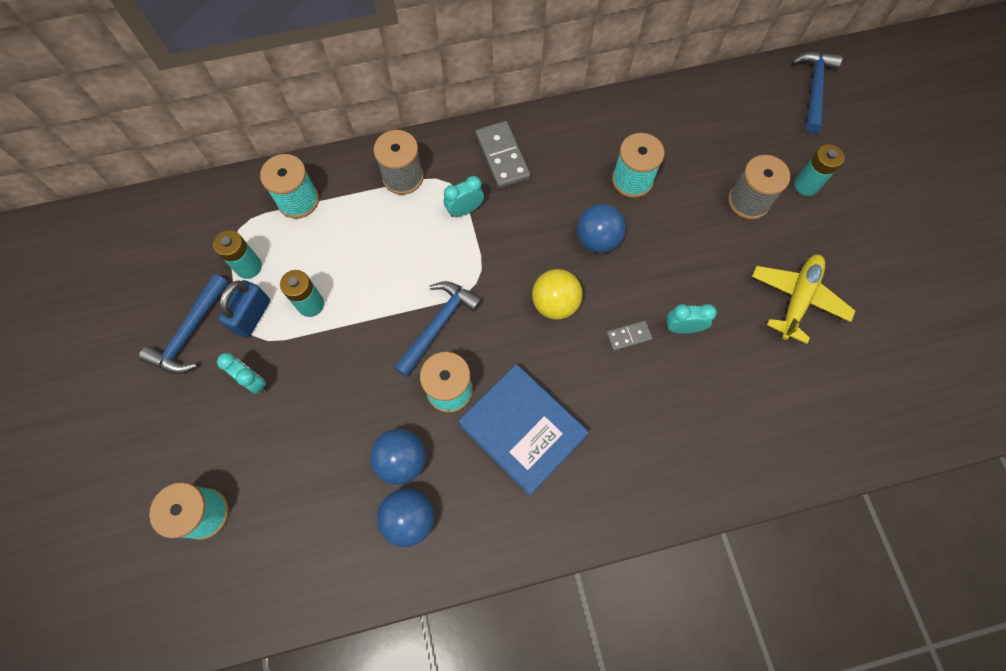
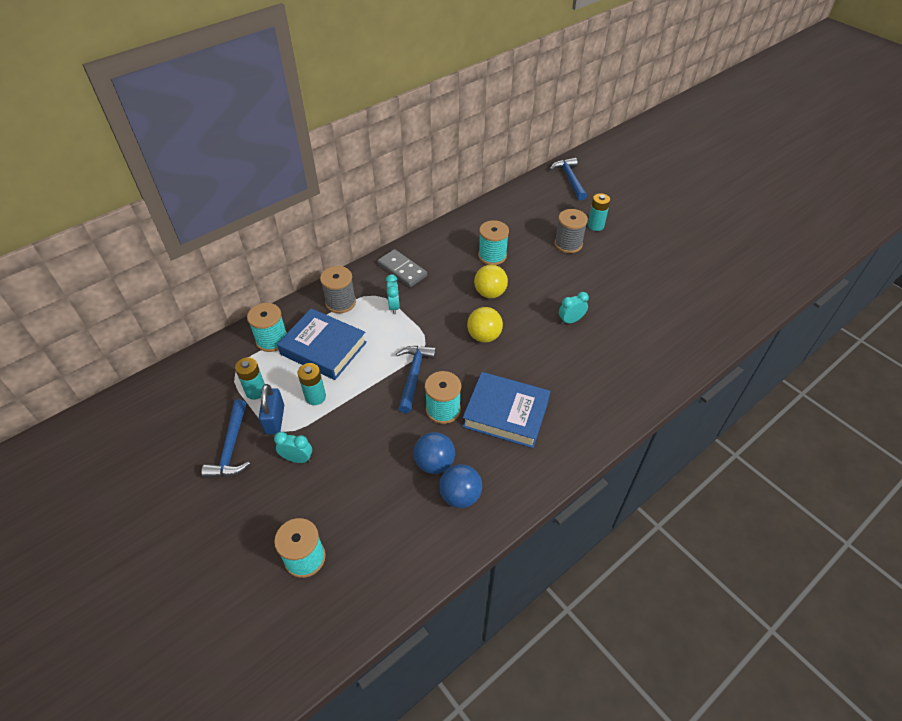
camera: 25 degrees left, 20 degrees down
(351, 238) = (323, 348): none -> blue book
(465, 210) = (394, 306): turquoise clock -> turquoise clock turned 135 degrees clockwise
(597, 239) = (490, 293): blue ball -> yellow ball
(628, 336) = (541, 337): grey domino -> none
(797, 299) = (627, 282): yellow plane -> none

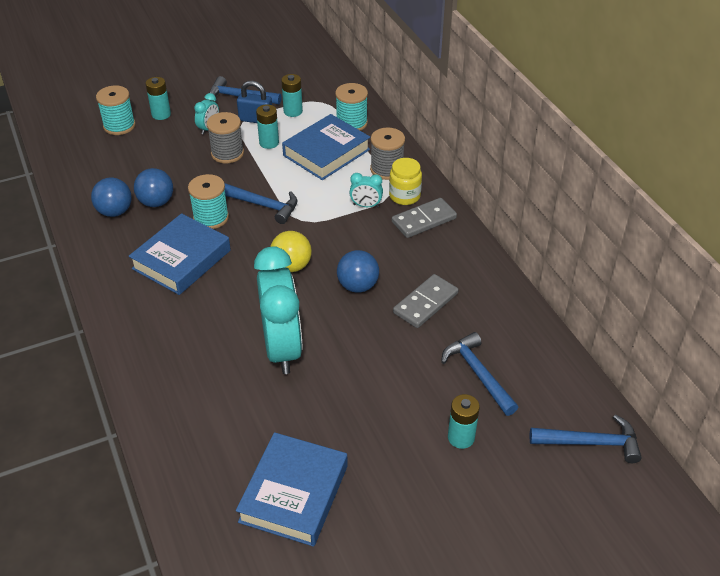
camera: 105 degrees right, 5 degrees down
(275, 519) = (161, 114): none -> turquoise battery
(375, 285) = (404, 196): none -> yellow jar
(490, 293) = (358, 286): yellow ball -> blue ball
(492, 256) = (425, 303): turquoise spool -> grey domino
(543, 224) = (478, 373): none -> blue hammer
(568, 244) = (427, 390): grey spool -> grey spool (227, 153)
(570, 320) = (282, 348): turquoise clock -> turquoise clock, size x2.39
(679, 287) = (294, 493): none -> blue book

